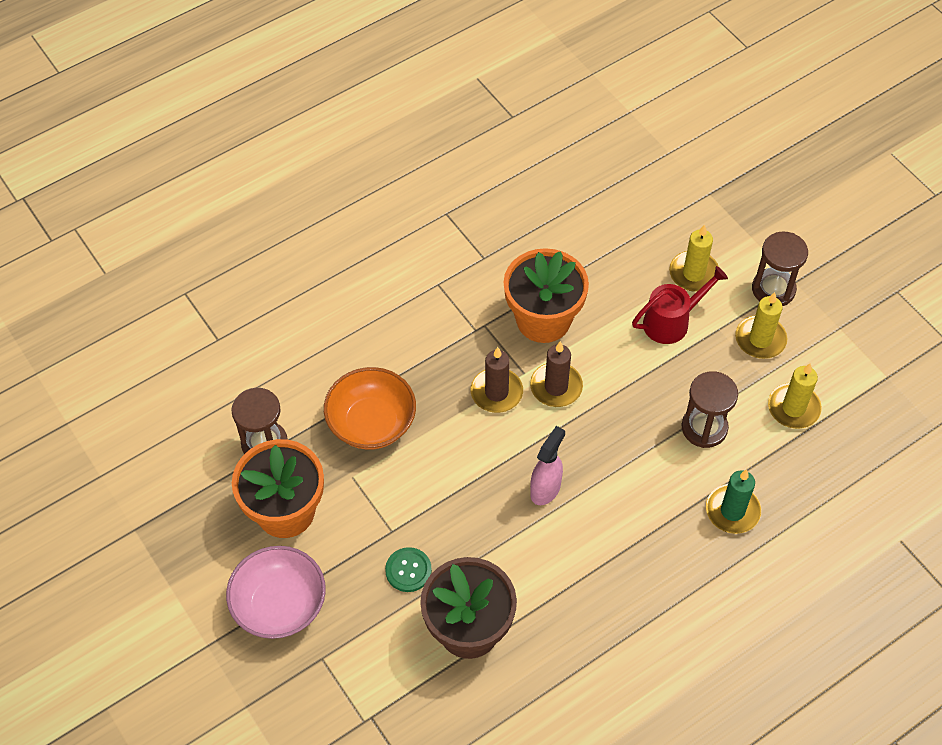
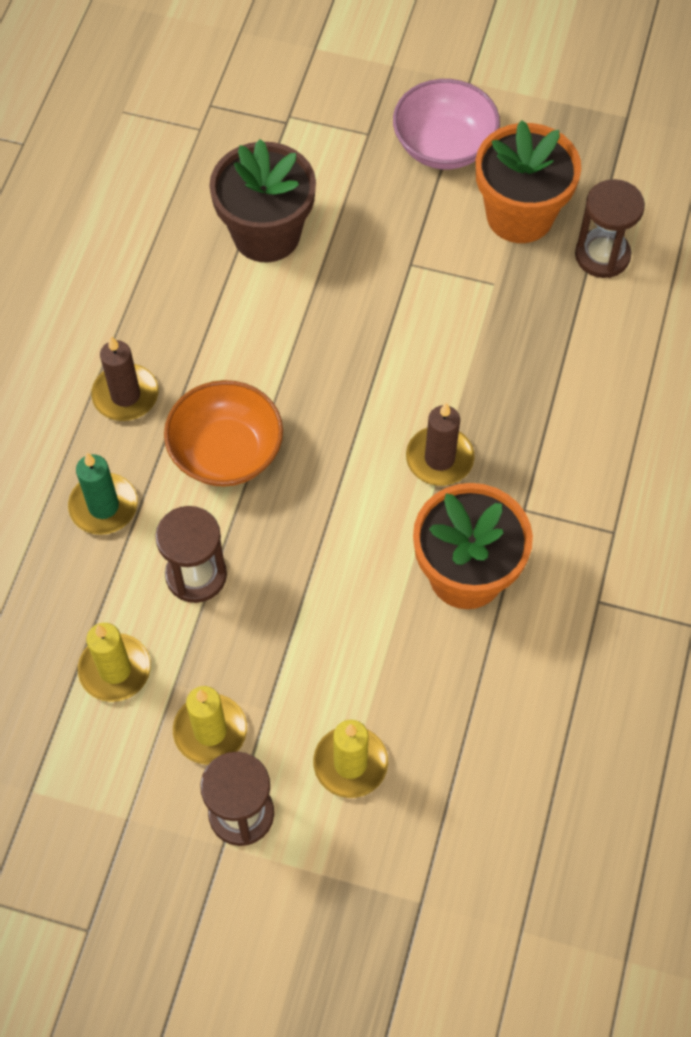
camera: 140 degrees right, 5 degrees up
(371, 423) = (527, 342): orange bowl -> orange bowl (226, 452)
(408, 570) = (363, 243): green button -> none
(545, 489) = (305, 398): pink spray bottle -> none
(556, 387) = (385, 508): brown candle -> brown candle (125, 395)
(671, 322) = (326, 677): red watering can -> none

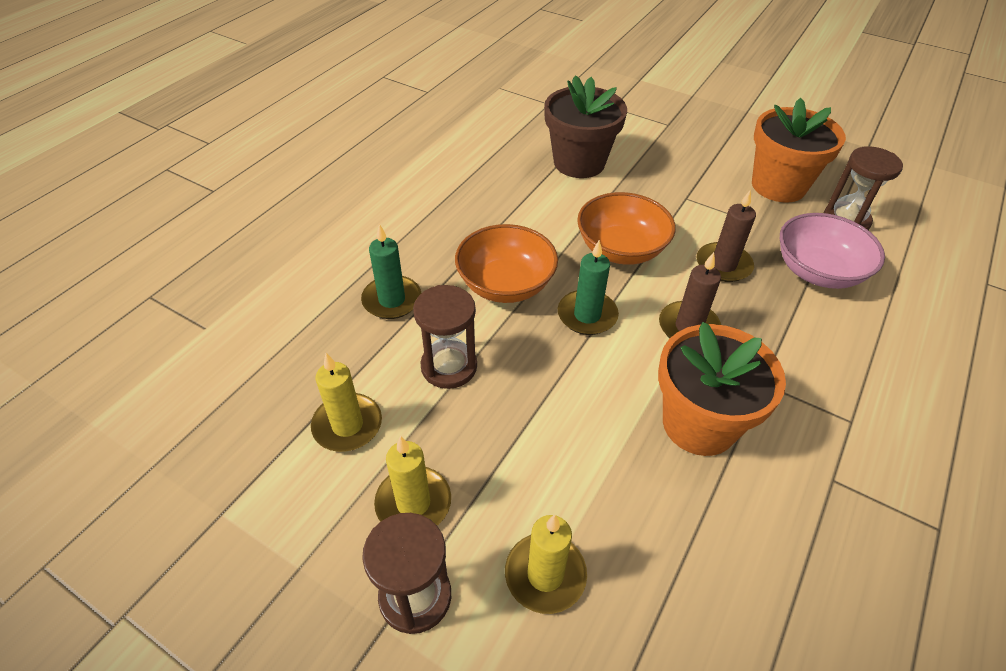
camera: 15 degrees right, 15 degrees down
(125, 395) = (440, 233): brown candle -> brown candle (723, 265)
(327, 471) = (587, 315): none -> green candle
(346, 366) = (621, 249): none -> orange bowl
(444, 146) = (723, 139): pink bowl -> pink bowl (817, 271)

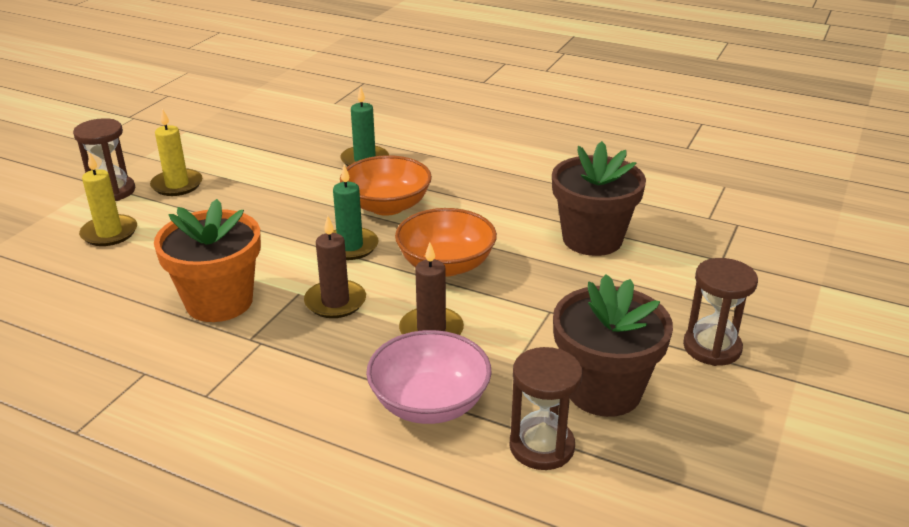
camera: 85 degrees right, 15 degrees down
(347, 425) = (244, 157): yellow candle -> none
(449, 366) = (293, 188): brown hourglass -> brown hourglass (712, 347)
(778, 186) = (603, 390): orange flower pot -> brown flower pot

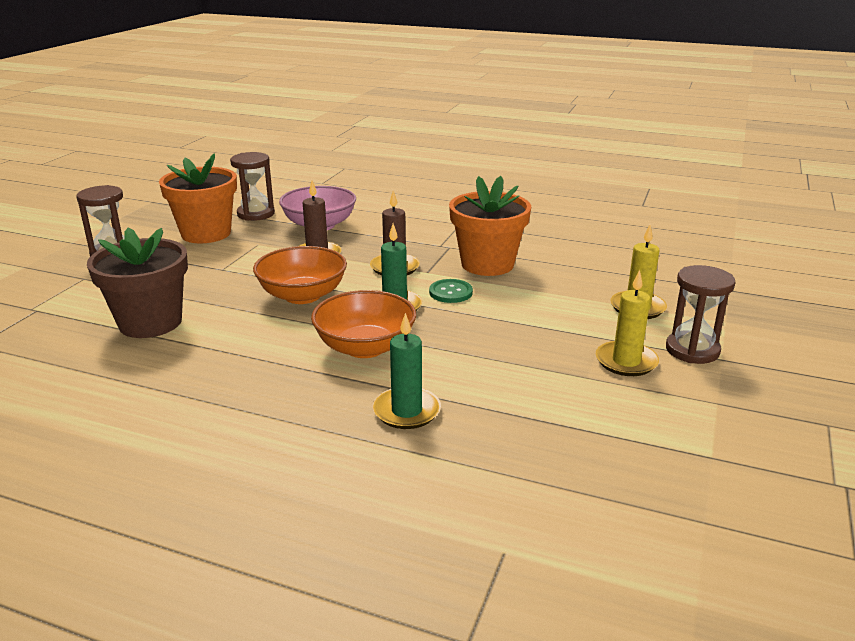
camera: 175 degrees right, 5 degrees down
(285, 261) = (450, 292): none -> green button
(603, 390) = (206, 233): brown flower pot -> orange flower pot

